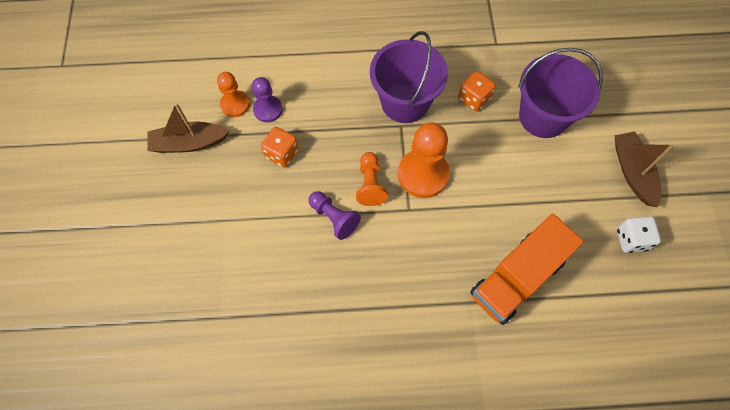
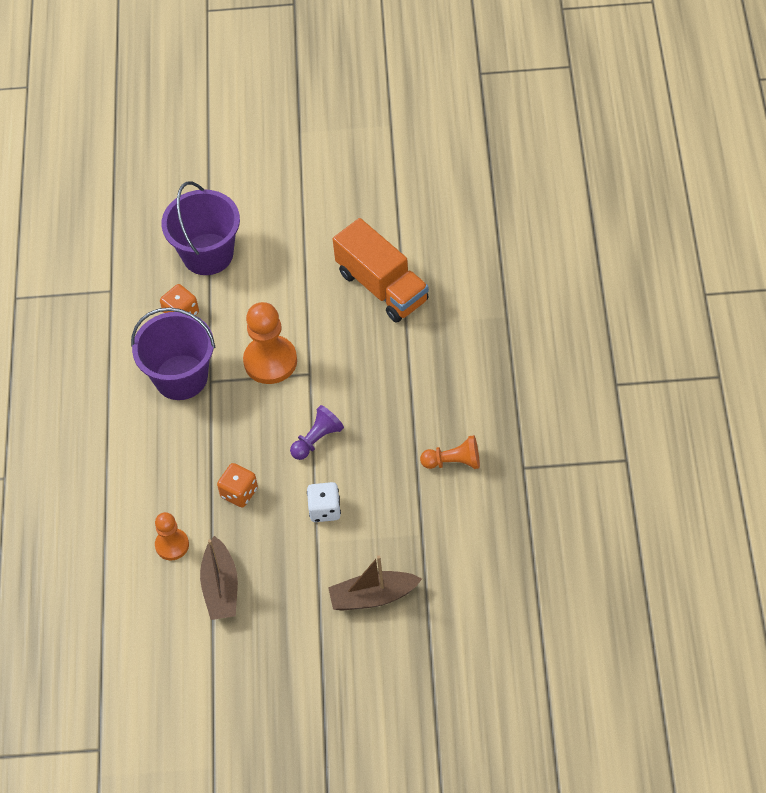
camera: 85 degrees left, 10 degrees down
(268, 109) = (181, 511): purple pawn -> none
(370, 184) = (280, 408): orange pawn -> orange pawn (453, 462)
(631, 239) = (345, 196): white dice -> white dice (325, 510)
(632, 172) = (275, 187): brown boat -> brown boat (373, 597)

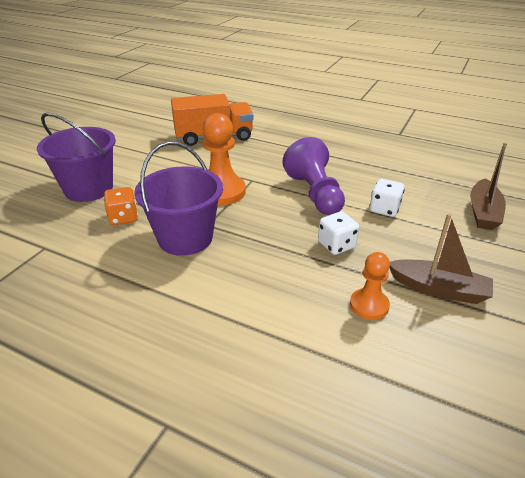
camera: 65 degrees left, 20 degrees down
(239, 493) = (336, 245): orange dice -> white dice
(317, 440) = (314, 194): purple pawn -> purple pawn, size x1.68
(453, 462) = (378, 152): orange pawn -> none

